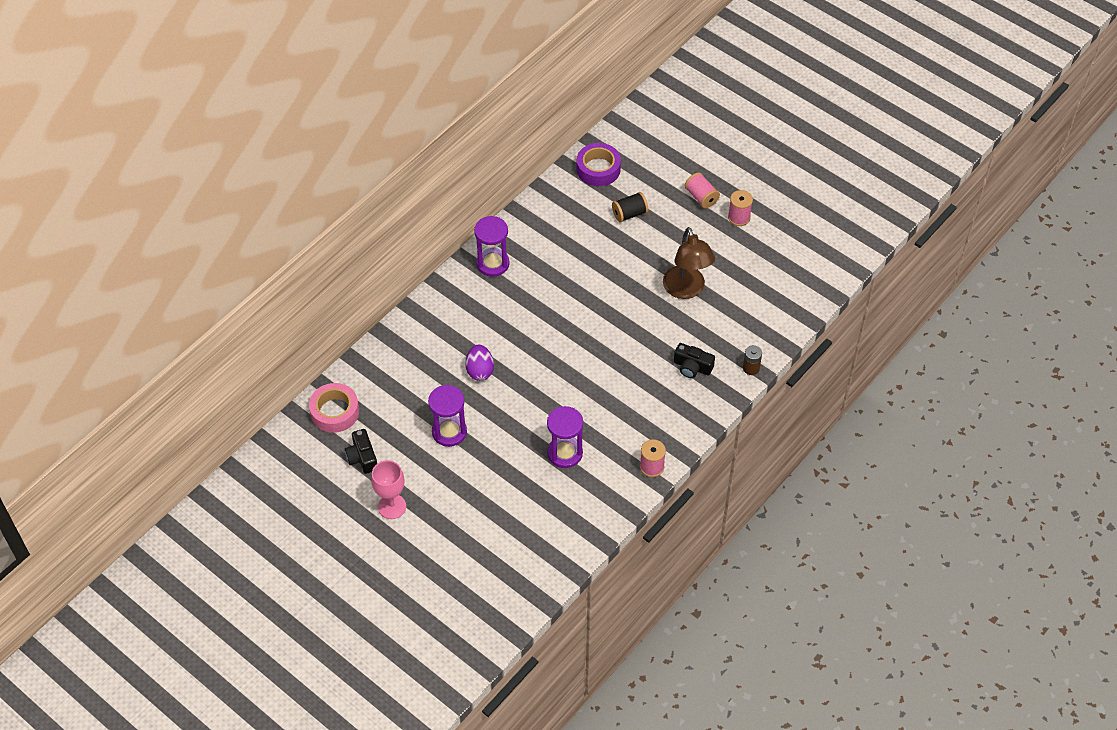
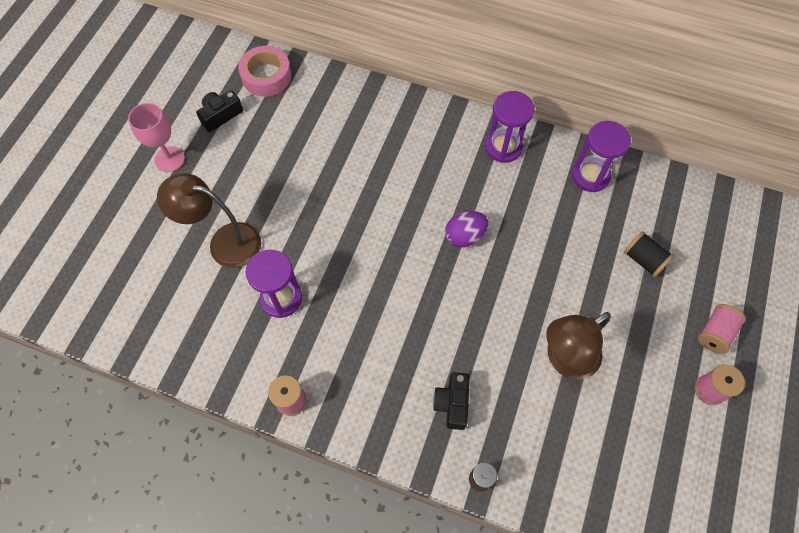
camera: 70 degrees right, 10 degrees up
(449, 432) = (274, 178): purple hourglass -> purple hourglass (590, 176)
(480, 370) = (360, 180): purple egg -> purple egg (464, 236)
(496, 482) = (224, 242): none -> brown lamp
(598, 169) = (689, 206): purple tape -> none

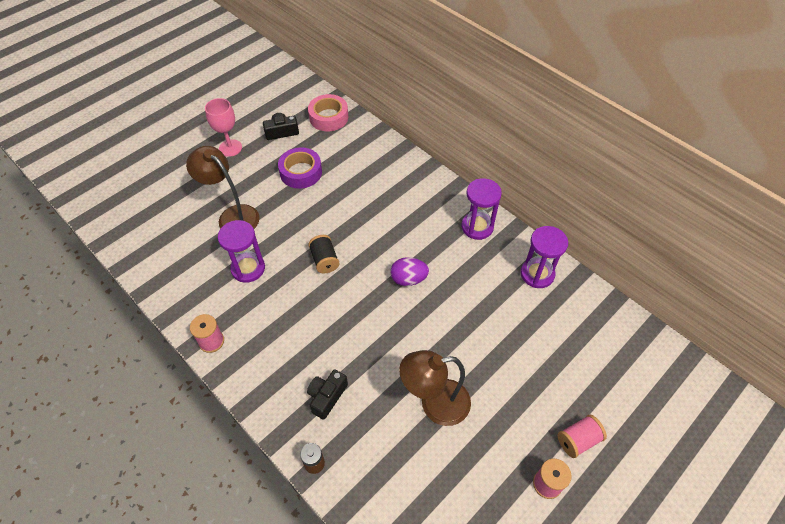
camera: 25 degrees right, 10 degrees down
(274, 157) = (301, 172): none -> purple tape
(643, 260) = (546, 355): black spool -> black spool (324, 260)

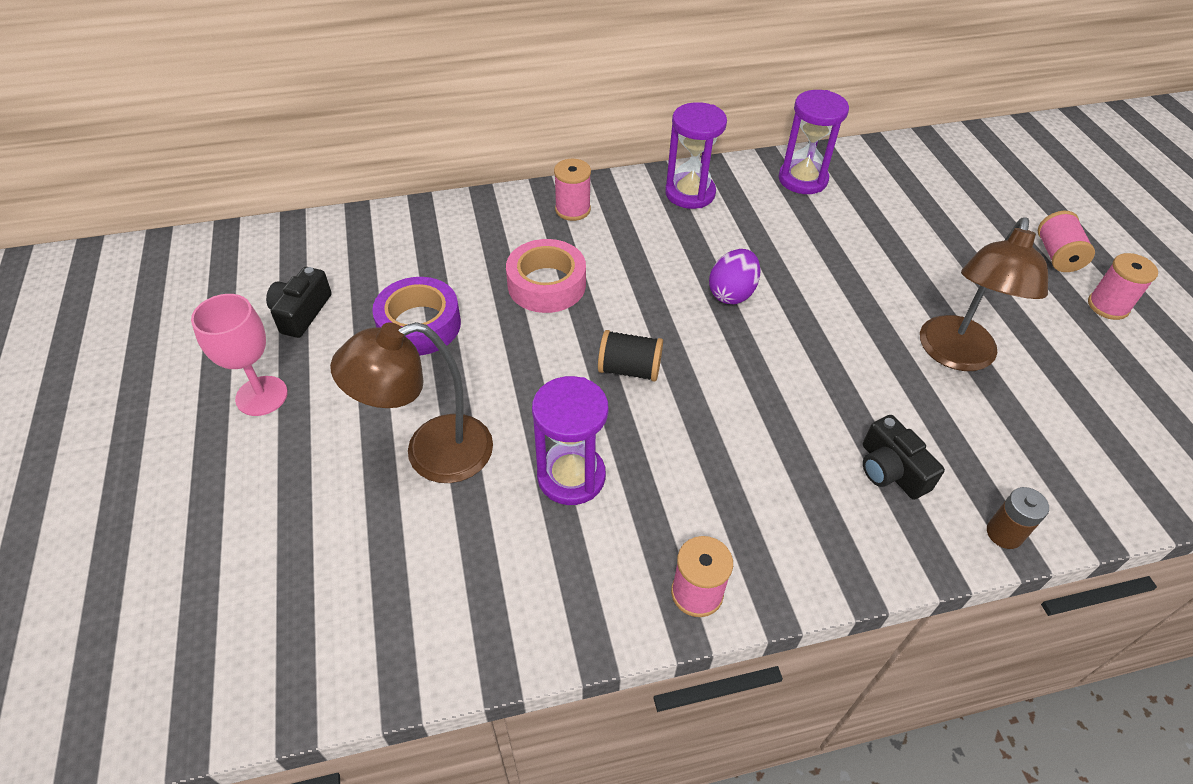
camera: 60 degrees left, 5 degrees down
(328, 117) = (334, 245): pink tape -> pink tape (546, 284)
(421, 185) = (572, 209): none -> pink spool

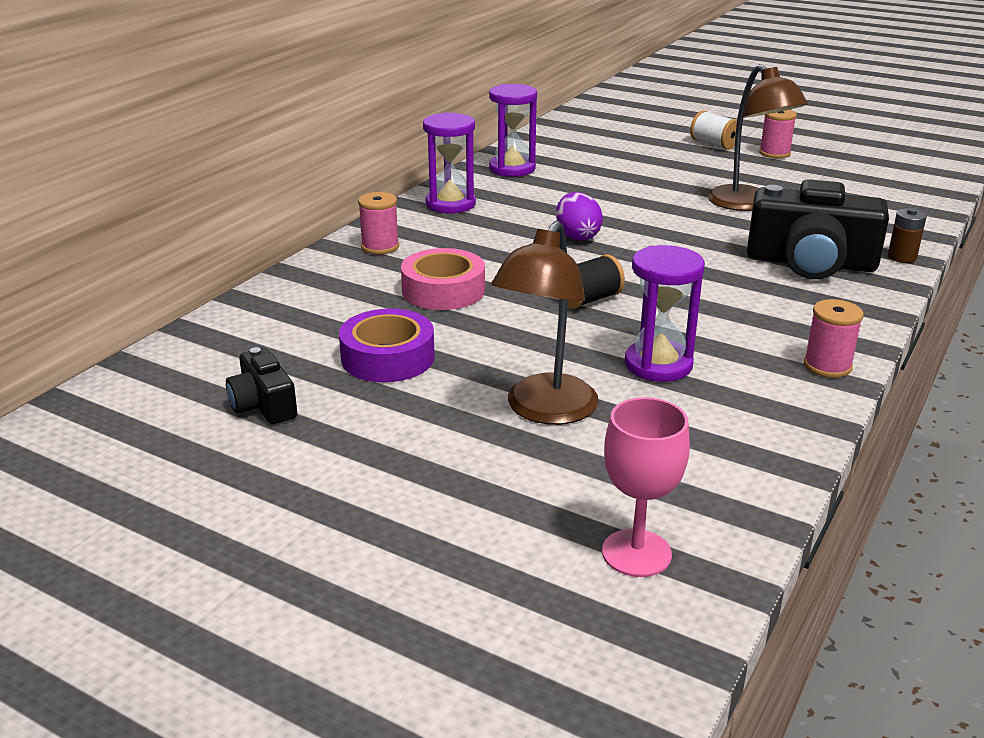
camera: 45 degrees left, 20 degrees down
(261, 396) = (335, 466): pink goblet -> pink goblet (636, 553)
(891, 470) = (810, 263): black camera -> black camera, size x1.95
(1057, 255) = (714, 144): pink spool -> white spool

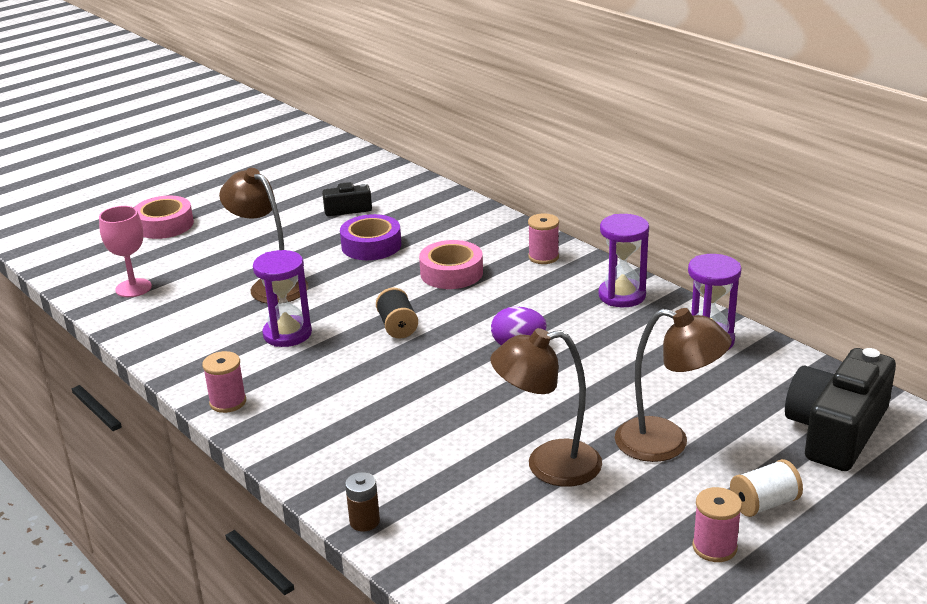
camera: 110 degrees right, 0 degrees up
(373, 612) = (164, 225): none -> pink tape
(675, 172) = (667, 443): none -> brown lamp
(810, 263) = (389, 456): black camera -> black camera (836, 430)

